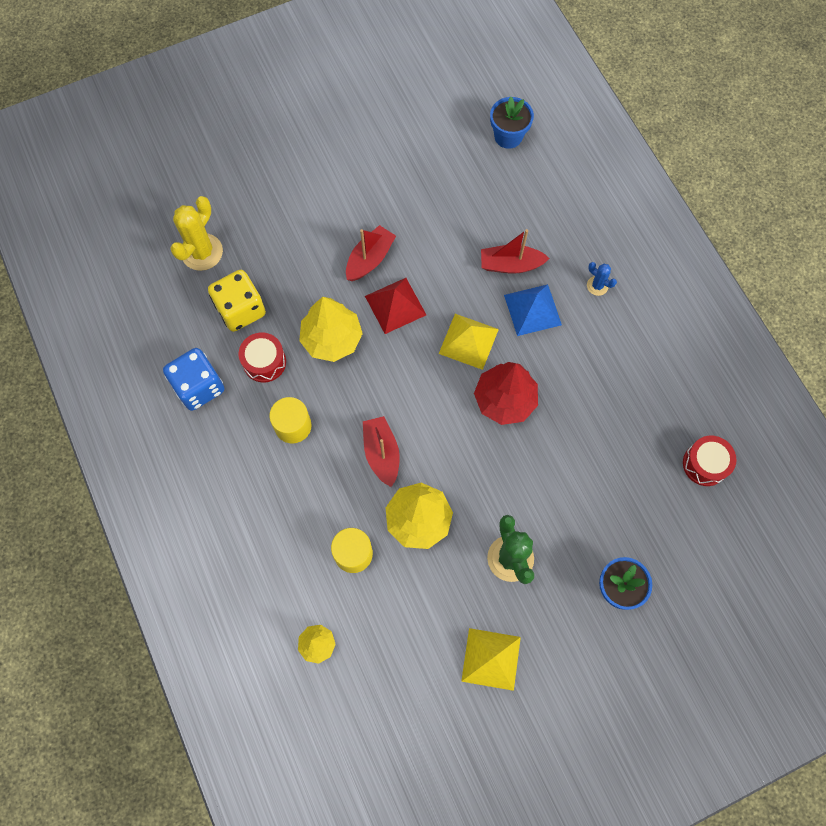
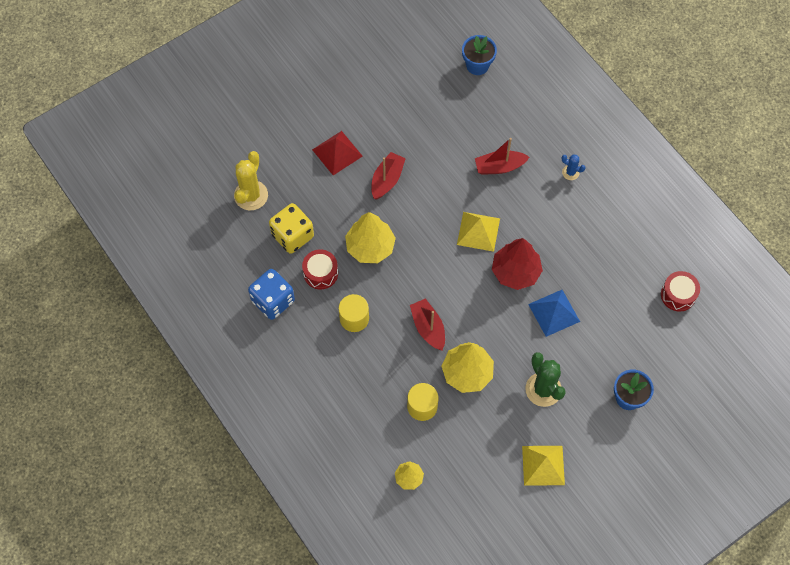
camera: 10 degrees left, 5 degrees down
(395, 305) = (415, 213): red pyramid -> red pyramid (337, 153)
(532, 309) = (523, 199): blue pyramid -> blue pyramid (554, 312)

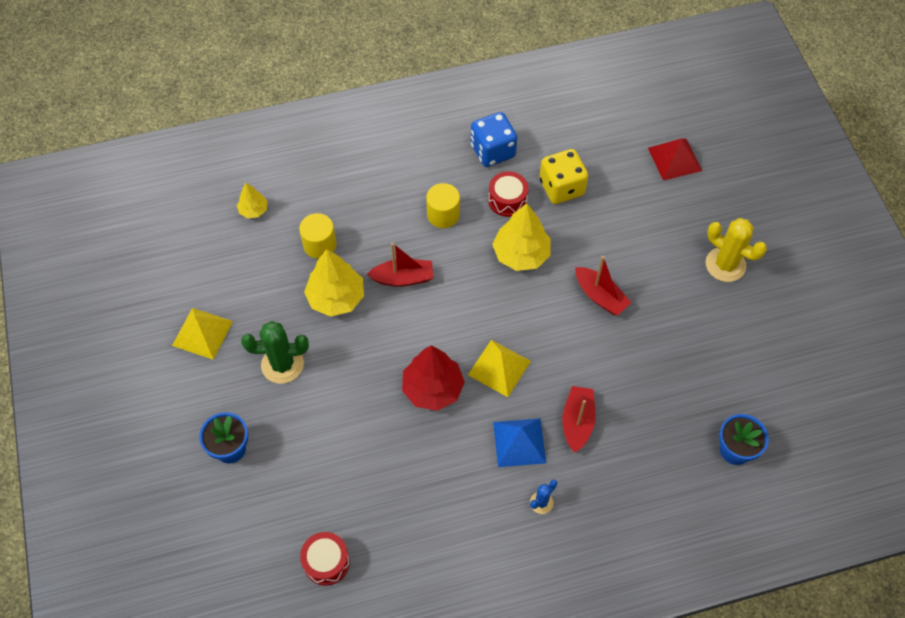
camera: 110 degrees right, 5 degrees down
(251, 195) = (624, 164): yellow cactus -> yellow cactus (725, 265)
(337, 153) = (652, 258): red pyramid -> red pyramid (674, 159)
(554, 312) = (366, 410): blue pyramid -> blue pyramid (519, 442)

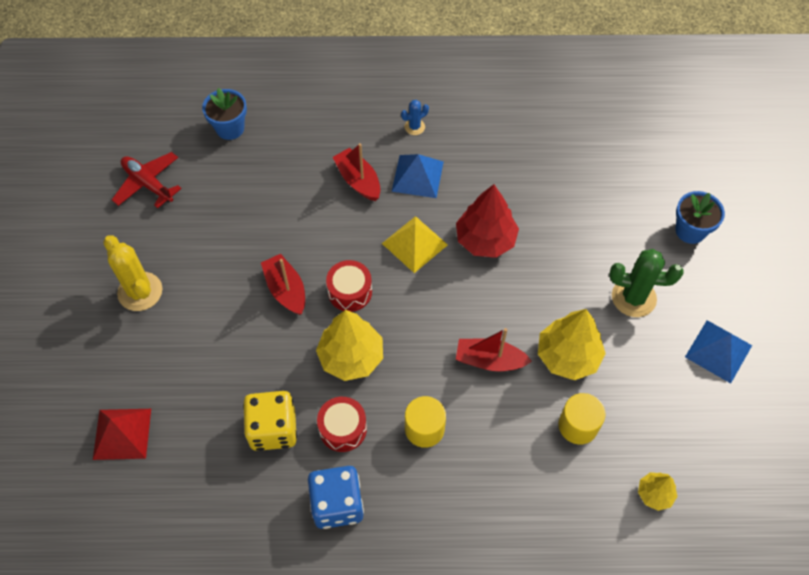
camera: 165 degrees left, 0 degrees up
(202, 333) = (718, 351): yellow pyramid -> blue pyramid
(326, 562) = (609, 125): red drum -> red drum (350, 292)
(577, 422) = (358, 180): red boat -> red boat turned 120 degrees clockwise
(780, 366) = (148, 184): none -> red plane

